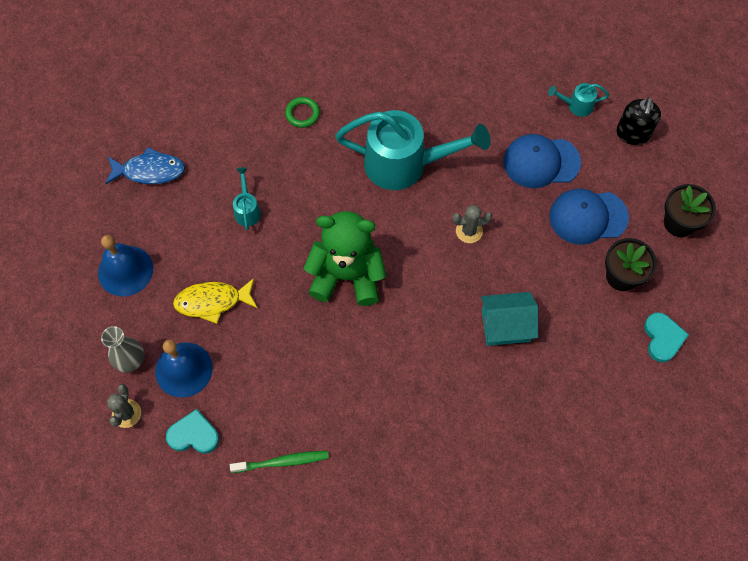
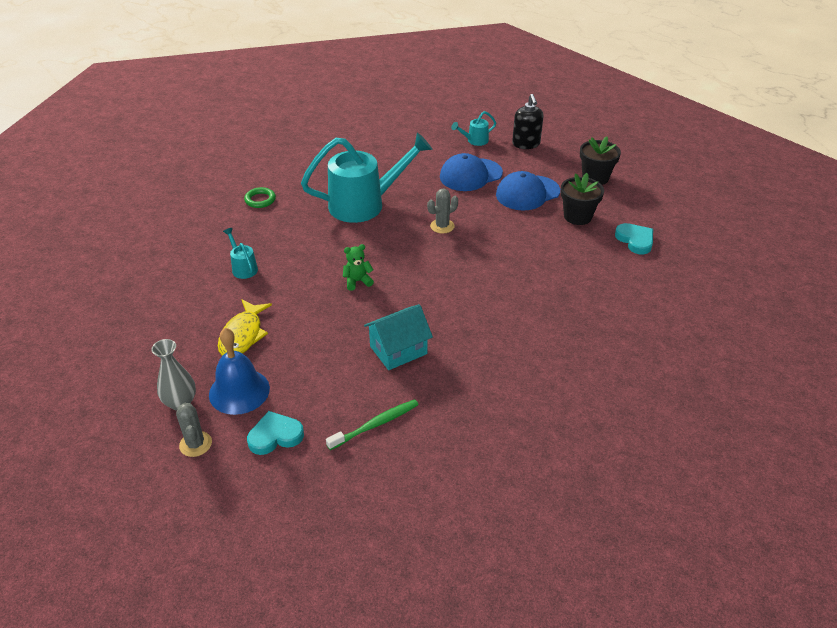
camera: 25 degrees left, 25 degrees down
(125, 270) = (144, 341): blue bell -> none
(149, 171) = (137, 269): blue fish -> none
(212, 301) = (242, 335): yellow fish -> yellow fish turned 45 degrees counterclockwise
(347, 275) = (357, 281): green teddy bear -> green teddy bear, size x0.41
(505, 326) = (511, 270): turquoise house -> turquoise house (398, 350)

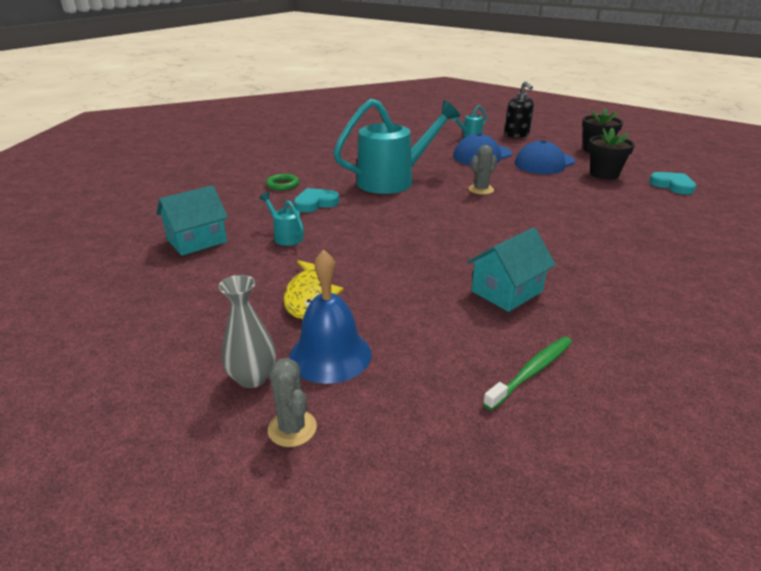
camera: 10 degrees left, 10 degrees down
(169, 264) = (197, 241): none -> turquoise house
(275, 436) = (404, 402): turquoise heart -> turquoise heart (315, 203)
(357, 281) = (421, 237): green teddy bear -> none

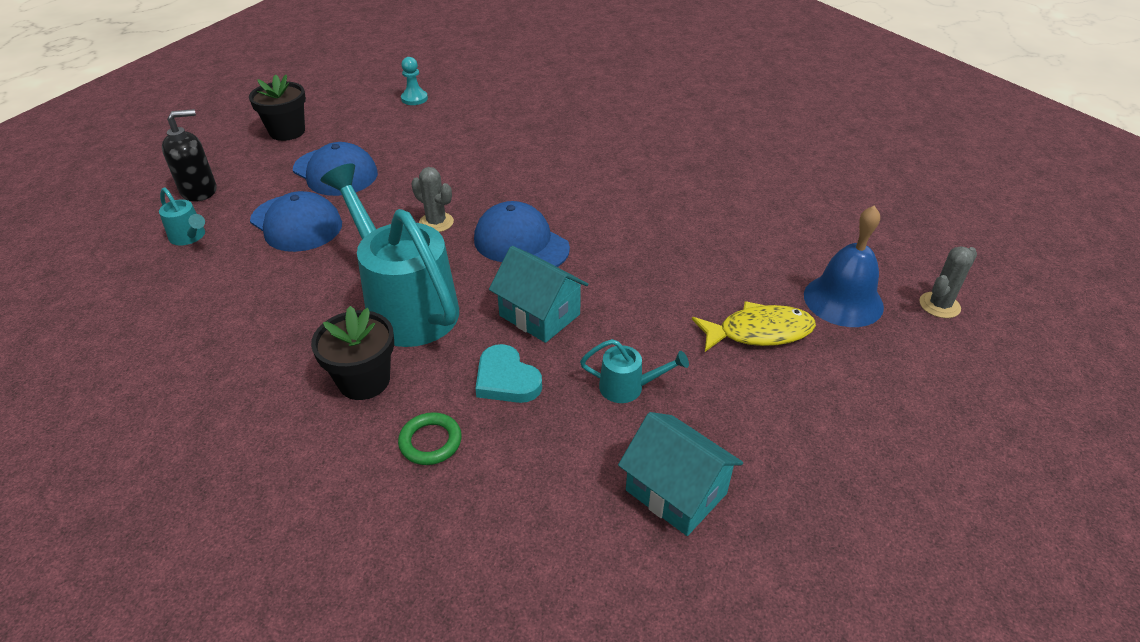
camera: 100 degrees left, 10 degrees up
(252, 378) = (905, 343): grey vase -> none
(286, 236) = (628, 387): turquoise watering can -> turquoise watering can turned 120 degrees counterclockwise
(452, 214) = (521, 243): none -> blue cap
(506, 291) = (685, 205): turquoise house -> turquoise house (539, 315)
(531, 372) = (794, 196): green toothbrush -> none
(604, 174) = (379, 134): black flower pot -> black flower pot (364, 381)
(672, 185) = (414, 99): turquoise heart -> turquoise pawn

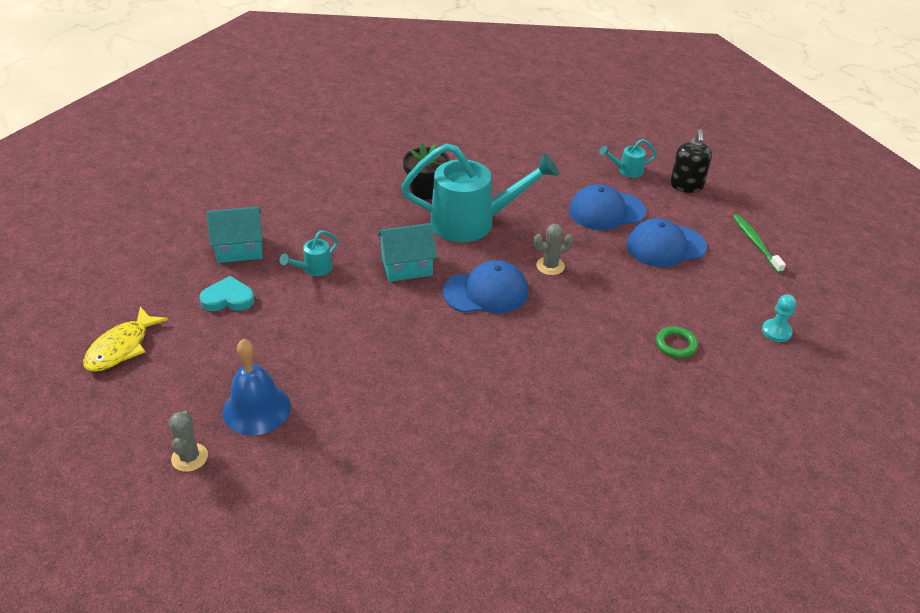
camera: 125 degrees right, 0 degrees up
(287, 132) = (755, 243): black flower pot -> green toothbrush
(430, 442) = (361, 195): green ring -> green ring (676, 344)
(506, 379) = (372, 232): turquoise heart -> turquoise heart (228, 298)
(759, 332) = (284, 346): yellow fish -> yellow fish (121, 347)

